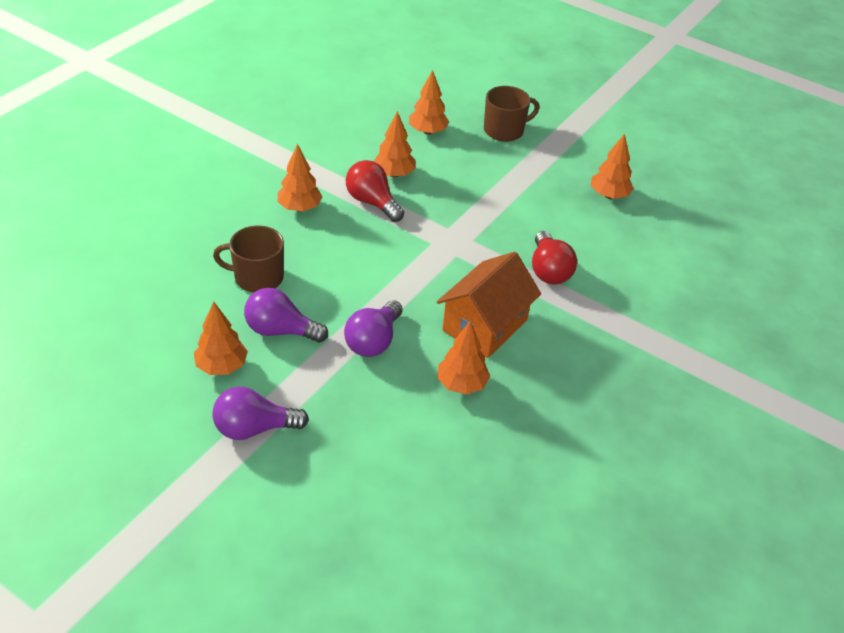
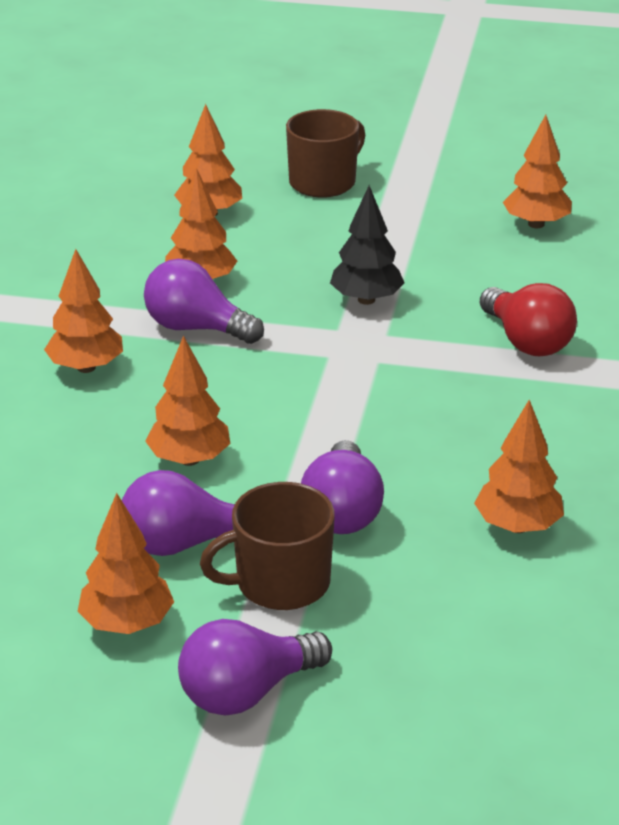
camera: 20 degrees left, 10 degrees down
(257, 277) = (90, 482): brown mug -> brown mug (280, 583)
(315, 281) = (189, 459): none -> orange tree
(372, 202) = (196, 328): red light bulb -> purple light bulb
(476, 214) = (366, 300): none -> black tree
(485, 325) = (491, 439): orange house -> none

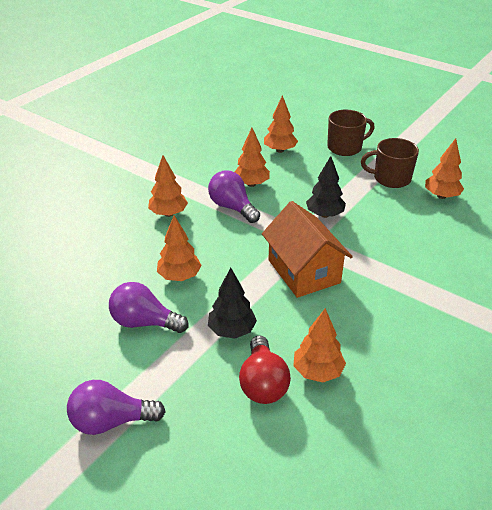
camera: 25 degrees right, 5 degrees up
(127, 623) = (86, 358): orange tree -> none
(280, 583) = (173, 362): brown mug -> brown mug (391, 178)
(342, 512) = (232, 330): purple light bulb -> black tree
(394, 394) = (304, 271): none -> orange house
(527, 341) = (394, 261): red light bulb -> red light bulb (263, 383)

